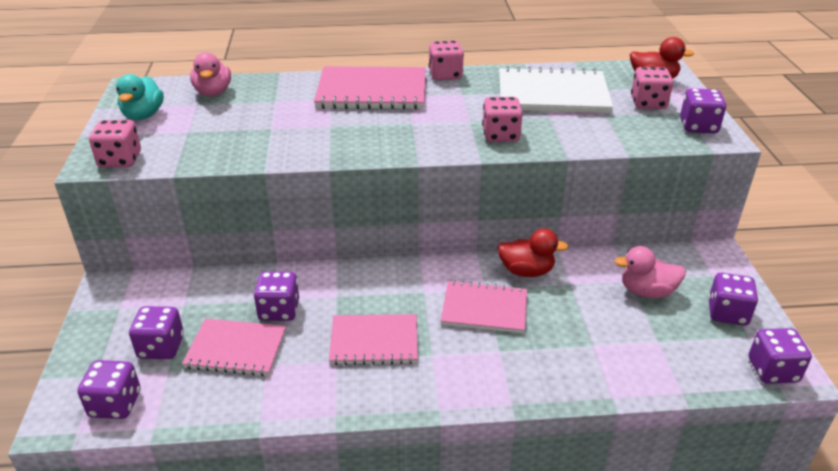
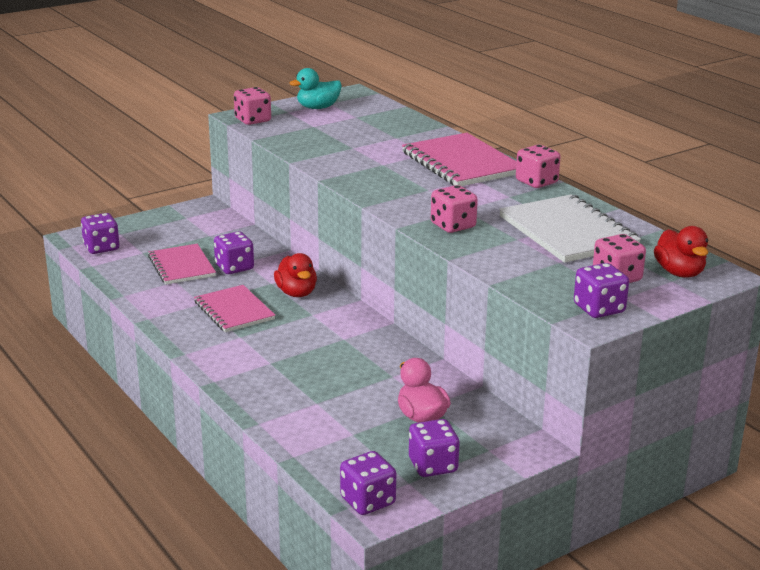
camera: 60 degrees right, 10 degrees down
(161, 347) = (161, 243): purple dice -> none
(213, 92) = (380, 116): pink duck -> none
(484, 309) = (315, 344): pink notebook -> none
(526, 271) = (388, 351): red duck -> red duck (296, 293)

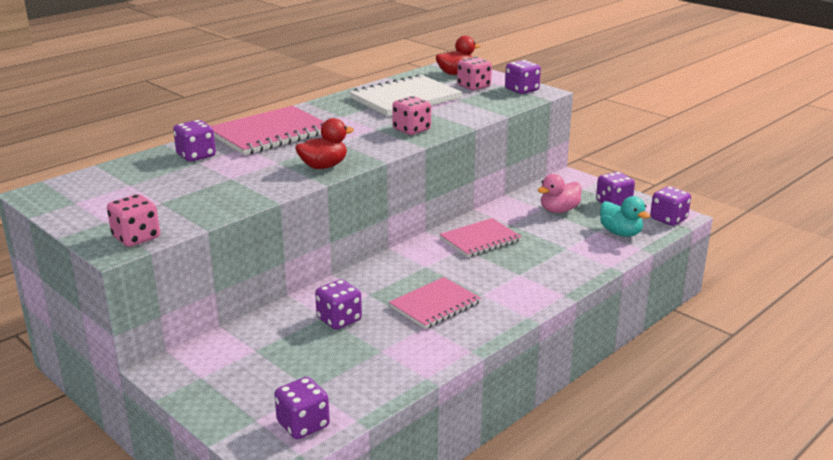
camera: 100 degrees left, 0 degrees up
(182, 266) = (343, 353): pink notebook -> pink notebook (480, 239)
(296, 293) = (386, 278): red duck -> red duck (323, 166)
(318, 108) = (93, 206): turquoise duck -> turquoise duck (620, 233)
(411, 136) = (196, 156): none -> purple dice
(536, 182) = (309, 109): pink dice -> none

